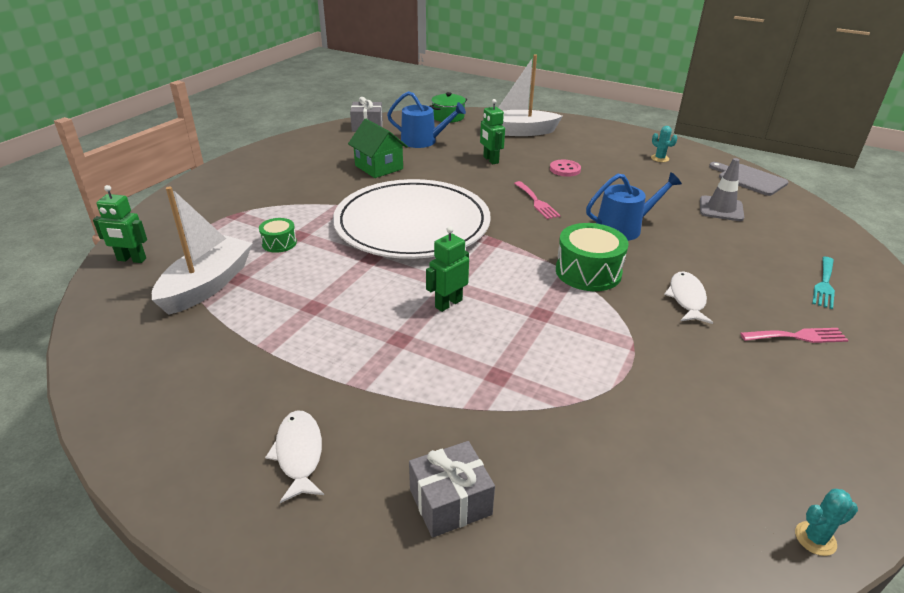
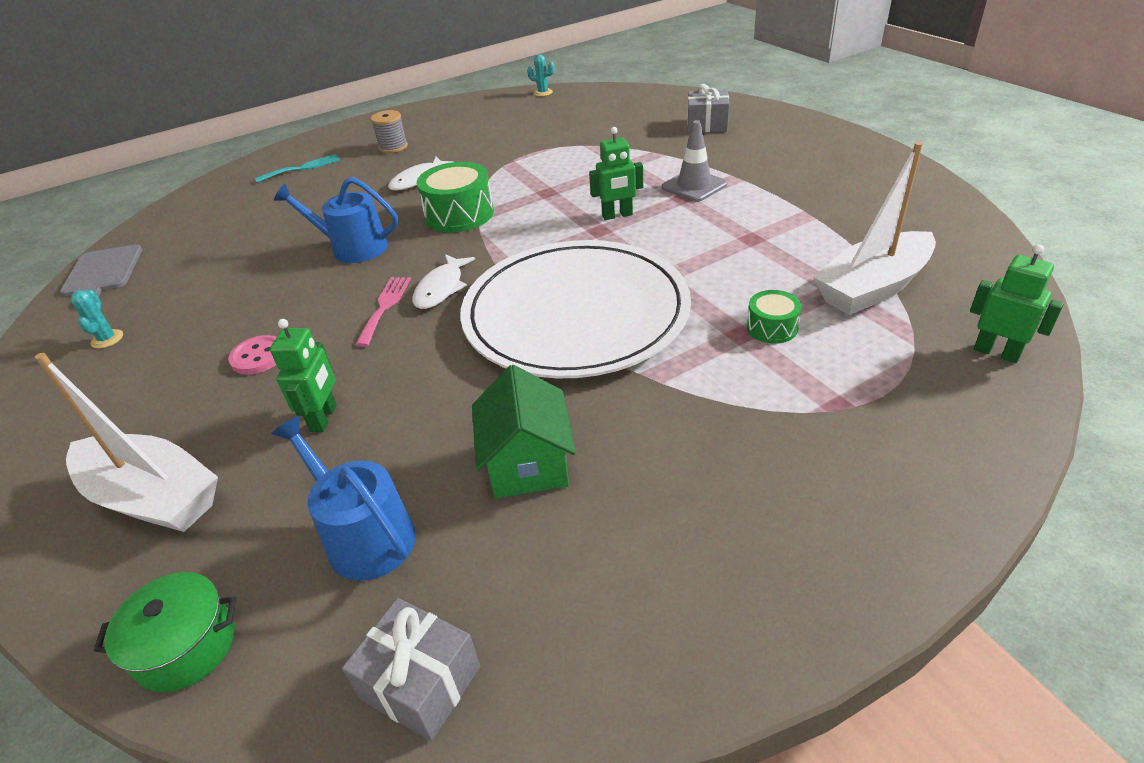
camera: 145 degrees left, 5 degrees up
(299, 454) = (791, 154): white fish -> white fish (441, 288)
(721, 209) = (220, 245): grey traffic cone -> grey traffic cone (694, 186)
(798, 336) = (393, 147): pink fork -> grey spool

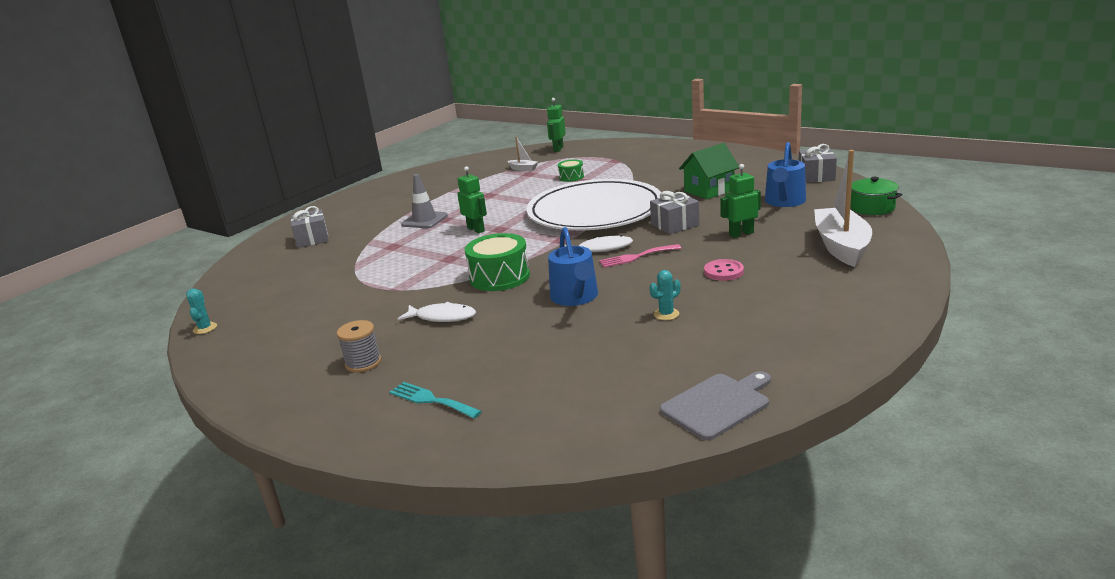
camera: 115 degrees left, 15 degrees down
(107, 339) = (780, 337): turquoise cactus -> turquoise cactus (666, 314)
(435, 369) = (675, 225): none -> grey gift
(873, 288) = (523, 169): white boat -> white boat, size x0.45

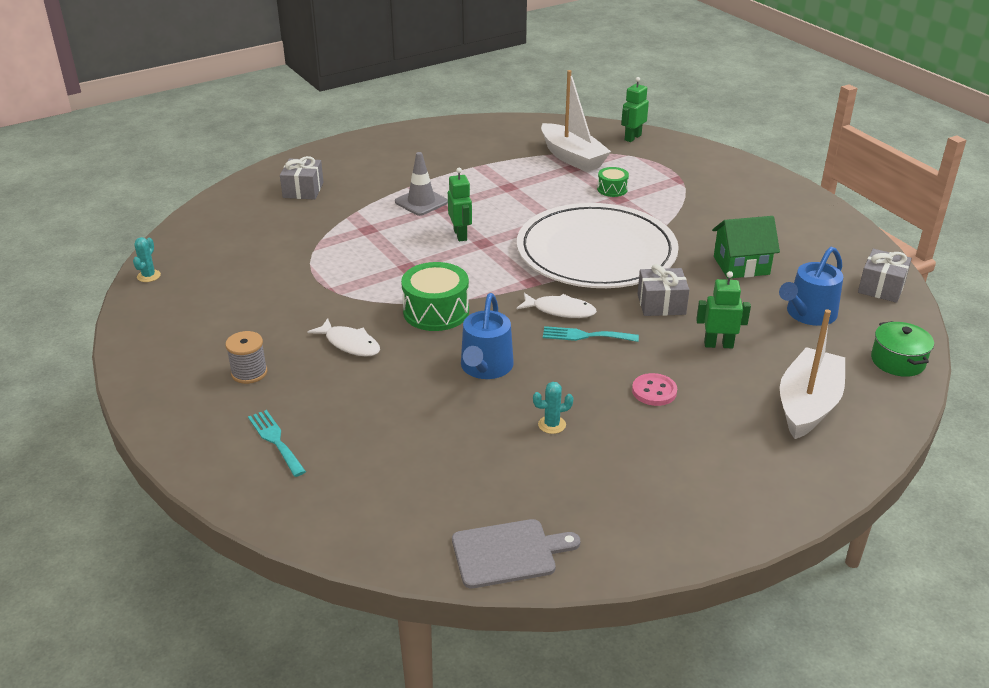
camera: 20 degrees right, 10 degrees up
(523, 169) = (572, 157): white boat -> white boat, size x2.21
(636, 257) = (585, 336): pink fork -> turquoise fork

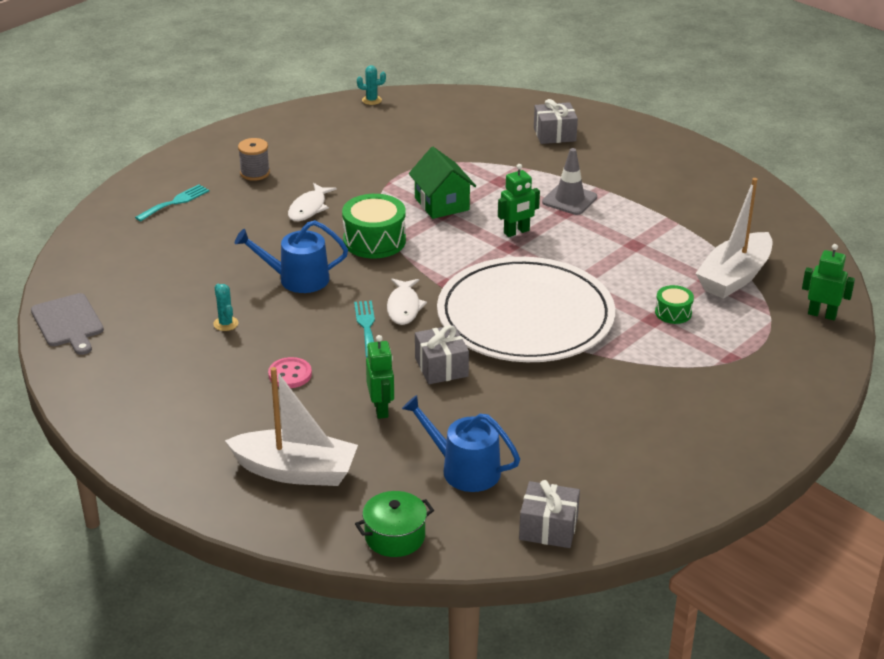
camera: 75 degrees right, 0 degrees up
(741, 265) = (546, 417): green house -> green house (442, 204)

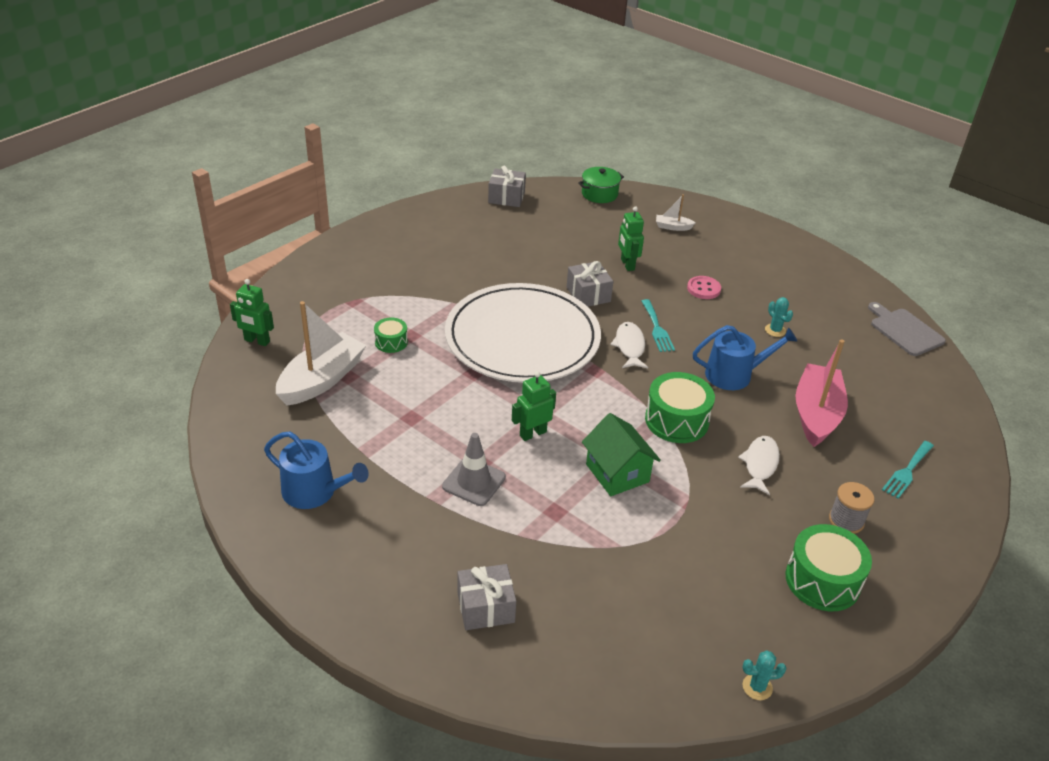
camera: 175 degrees right, 5 degrees up
(231, 244) = (816, 414): none -> pink boat
(295, 471) = (673, 227): white boat -> white boat, size x0.45
(296, 143) = (822, 580): none -> green drum
(464, 469) = (562, 227): blue watering can -> blue watering can (314, 492)

